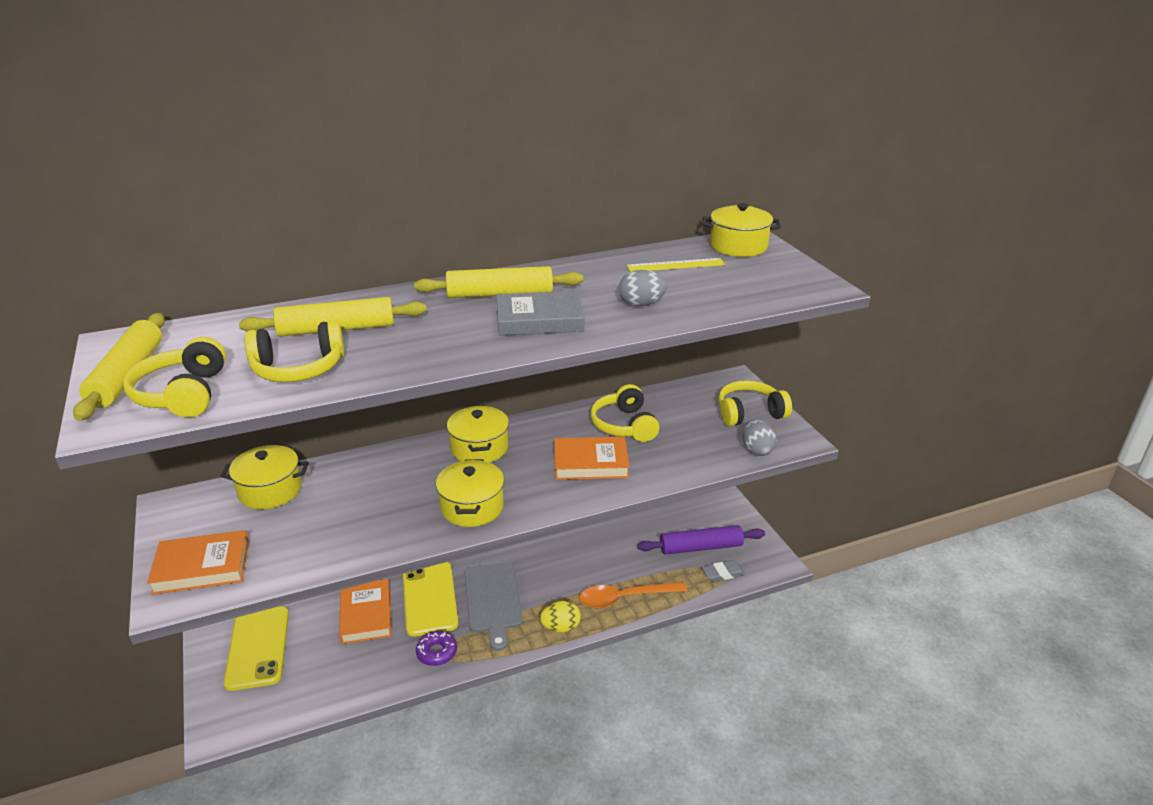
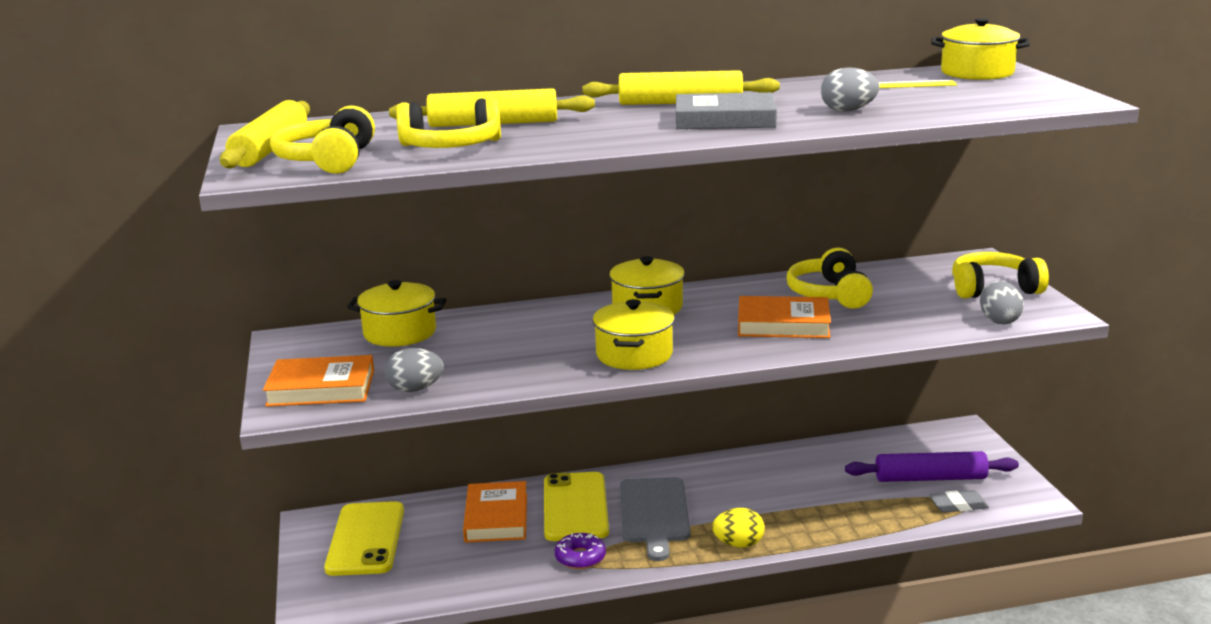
camera: 10 degrees right, 10 degrees down
(286, 563) = (415, 389): none -> grey egg
(624, 598) = (824, 521): orange spoon -> none

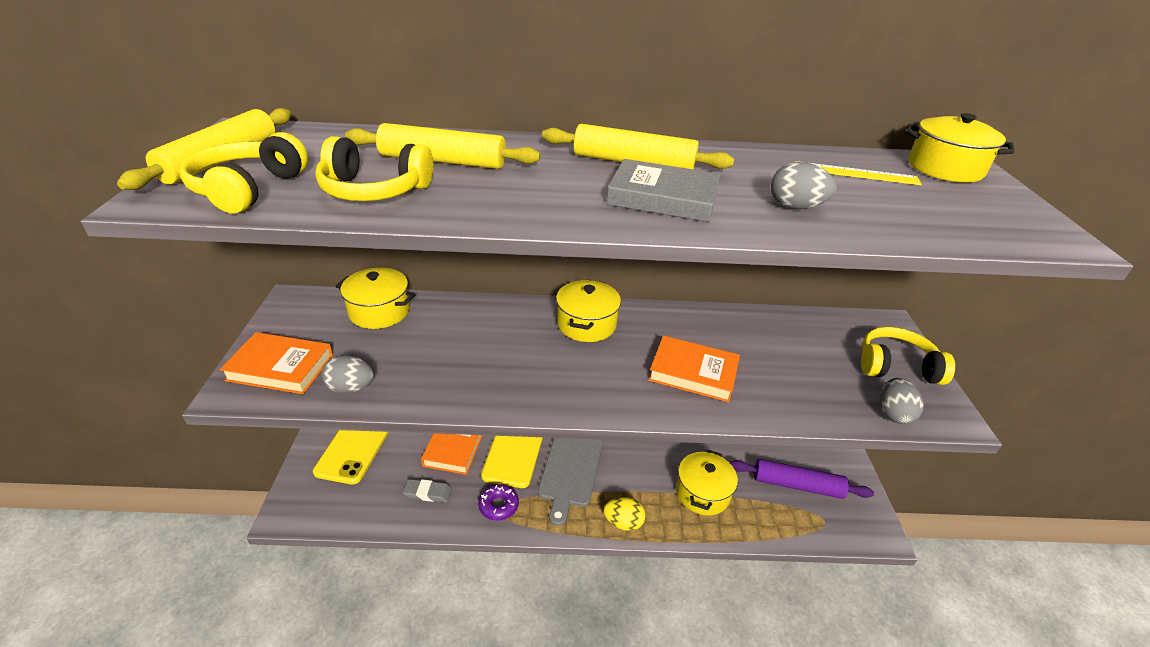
camera: 10 degrees right, 15 degrees up
(634, 354) = (550, 384): yellow pot -> yellow pot (702, 493)
(829, 294) = (745, 341): yellow headphones -> none
(958, 505) = (812, 523): grey eraser -> grey eraser (428, 493)

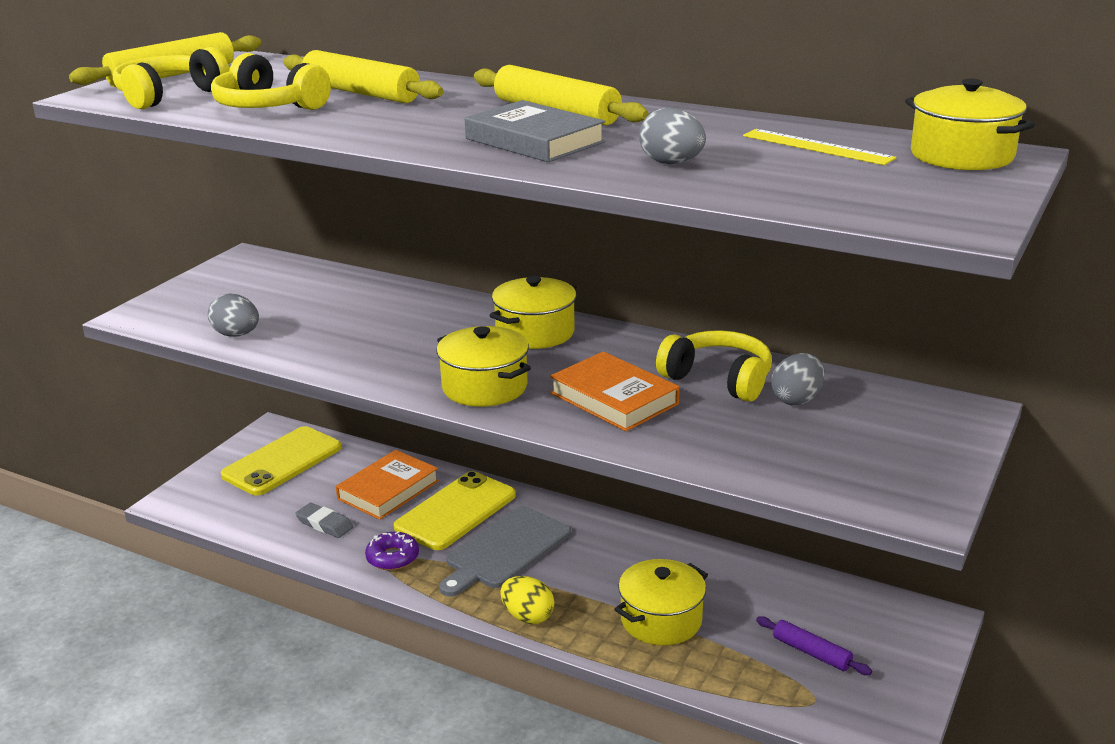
camera: 30 degrees right, 10 degrees down
(280, 367) = (188, 307): orange book -> none
(379, 311) = (320, 281): yellow pot -> yellow pot (484, 387)
(797, 485) = (811, 652): purple rolling pin -> purple rolling pin, size x0.59
(893, 414) = (837, 490): grey egg -> grey egg (797, 399)
(896, 366) = (912, 452): yellow headphones -> yellow headphones (718, 379)

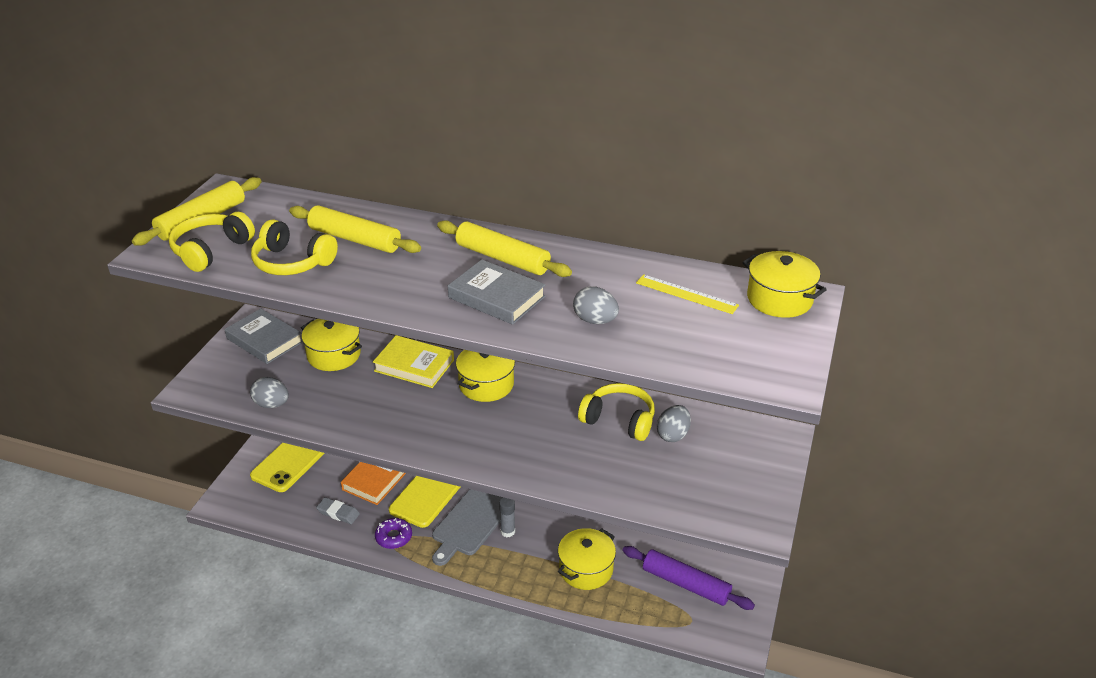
camera: 10 degrees left, 10 degrees up
(253, 275) = (264, 340): none -> grey book
(441, 309) = (414, 365): none -> yellow book
(484, 387) = (463, 442): yellow pot -> yellow pot (334, 355)
(527, 616) = (497, 576): yellow egg -> none
(555, 565) = (507, 531): none -> grey glue stick
(614, 398) = (553, 445): orange book -> none
(811, 652) = (686, 584): purple rolling pin -> purple rolling pin, size x1.70

